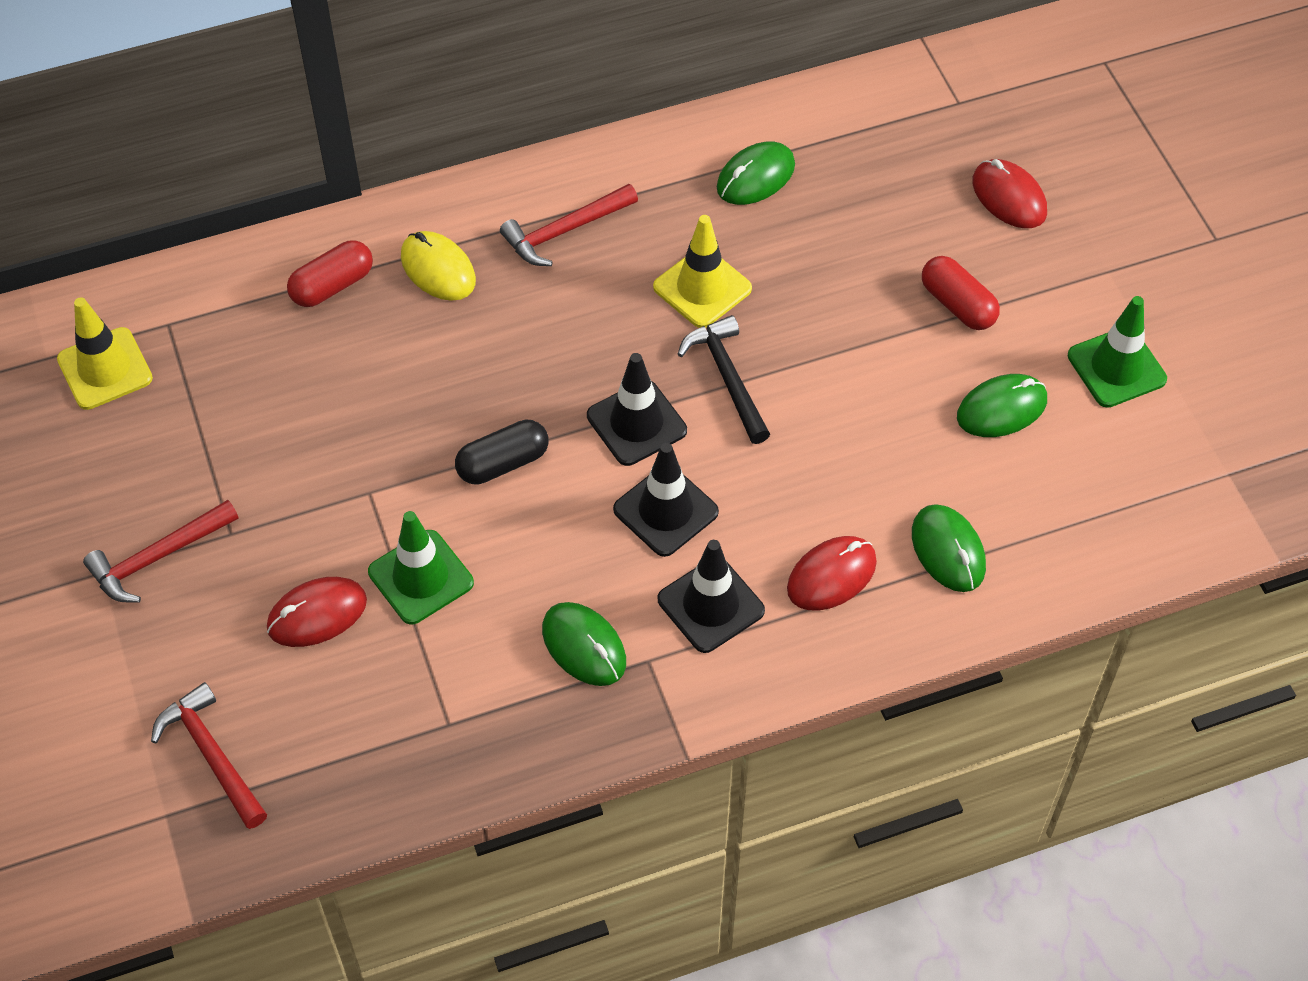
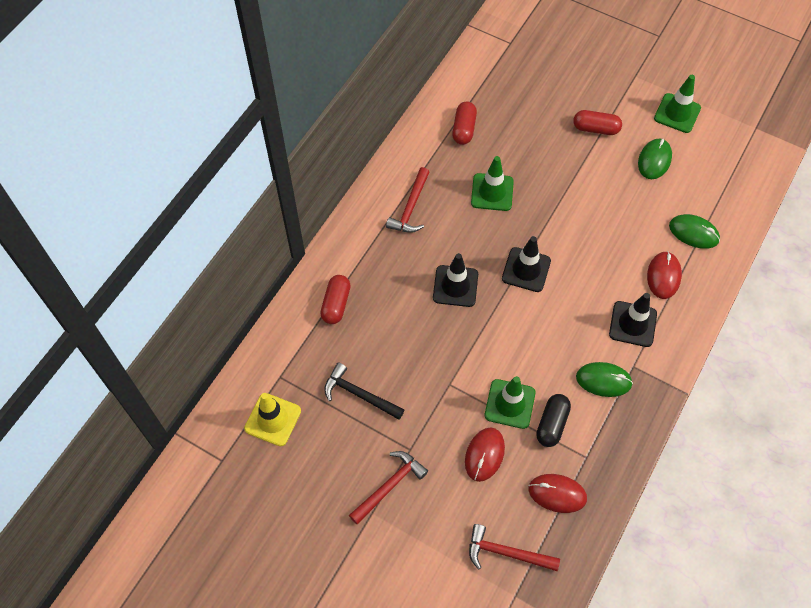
camera: 40 degrees left, 5 degrees up
(157, 557) = (389, 486): red hammer -> red hammer turned 150 degrees counterclockwise
(438, 269) = (374, 263): yellow mouse -> none
(503, 463) = (491, 328): black capsule -> black capsule (552, 424)
(665, 511) = (575, 298): black traffic cone -> black traffic cone (455, 286)
(702, 288) = (492, 192): yellow traffic cone -> green traffic cone
(727, 378) = (541, 223): black hammer -> black hammer (359, 394)
(755, 177) = (464, 129): green mouse -> red capsule
(1009, 197) = (569, 70): red mouse -> red mouse (557, 494)

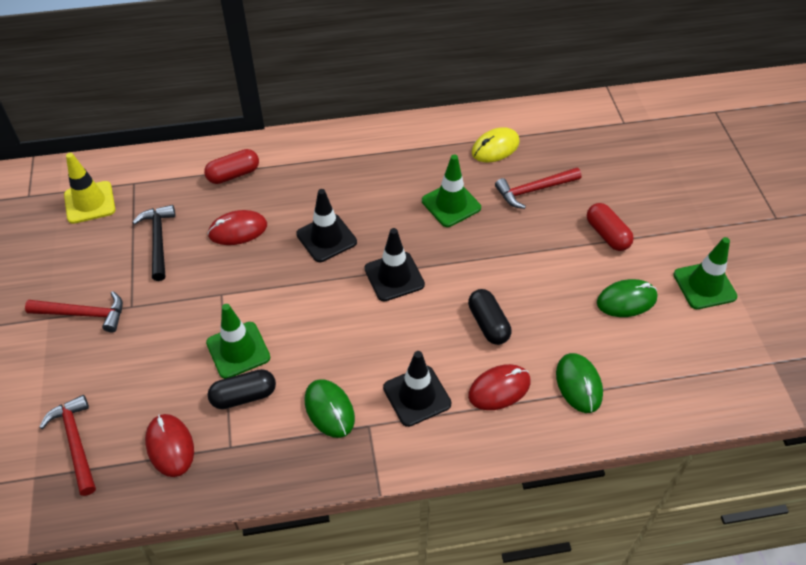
camera: 50 degrees right, 10 degrees down
(410, 207) = (376, 162): red hammer -> red hammer (534, 190)
(464, 129) = (495, 147): red capsule -> yellow mouse
(484, 455) = (168, 363): red mouse -> red mouse (238, 230)
(610, 245) = (488, 324): none -> black capsule

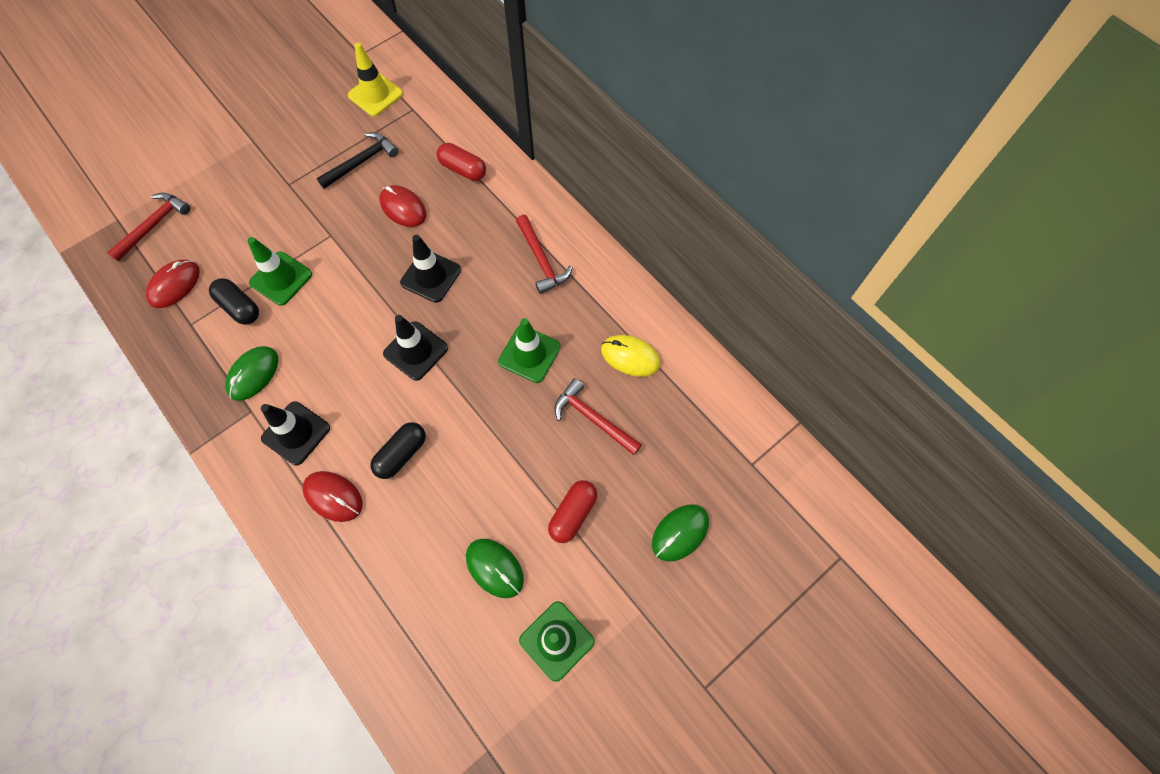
camera: 60 degrees right, 15 degrees up
(83, 314) = (266, 159): red hammer -> red hammer (541, 260)
(578, 384) = (370, 564): green mouse -> green mouse (680, 533)

